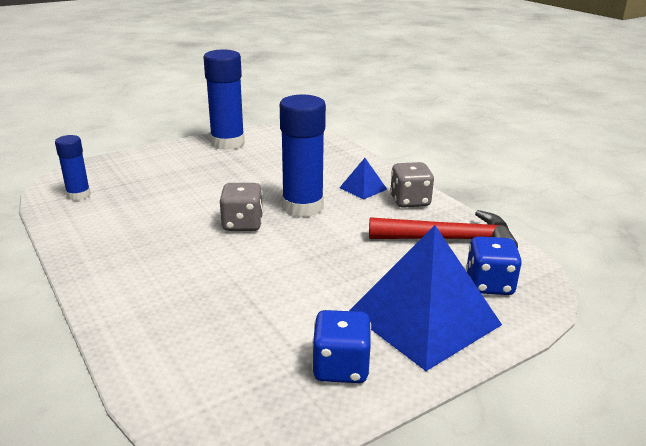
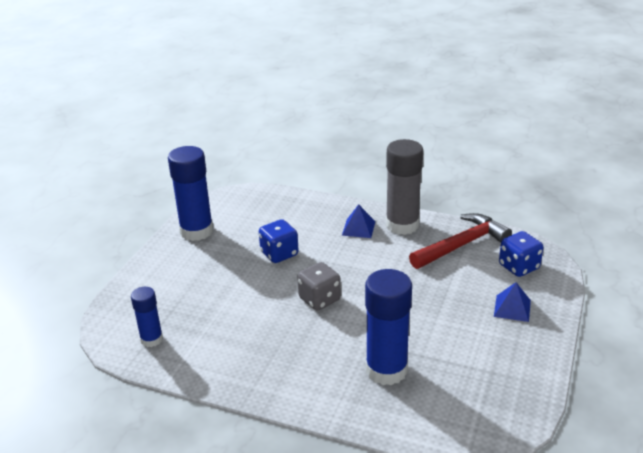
camera: 35 degrees left, 5 degrees up
(302, 207) = (340, 264): blue glue stick -> blue glue stick (386, 370)
(341, 367) = (510, 363): blue dice -> blue dice (279, 254)
(410, 201) = (402, 225): grey dice -> grey glue stick
(423, 318) = (512, 308): blue pyramid -> blue pyramid, size x0.44

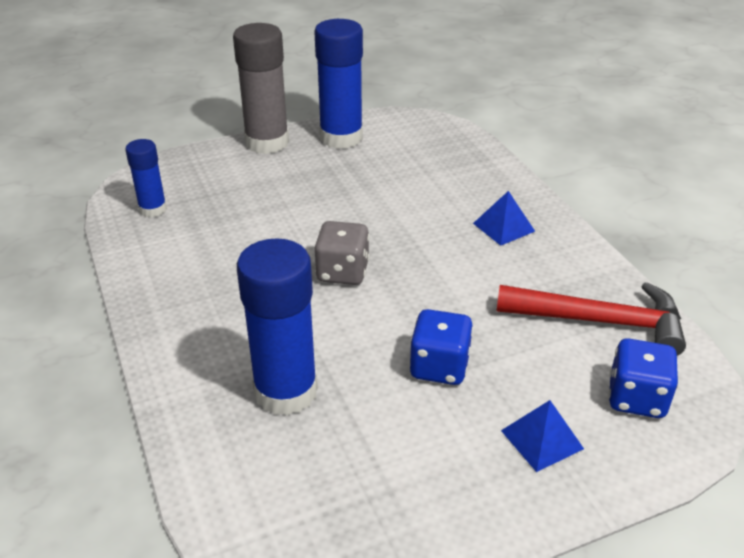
camera: 45 degrees right, 5 degrees up
(279, 254) = (379, 203): blue dice -> blue dice (439, 367)
(402, 225) = (561, 253): grey glue stick -> grey glue stick (267, 142)

